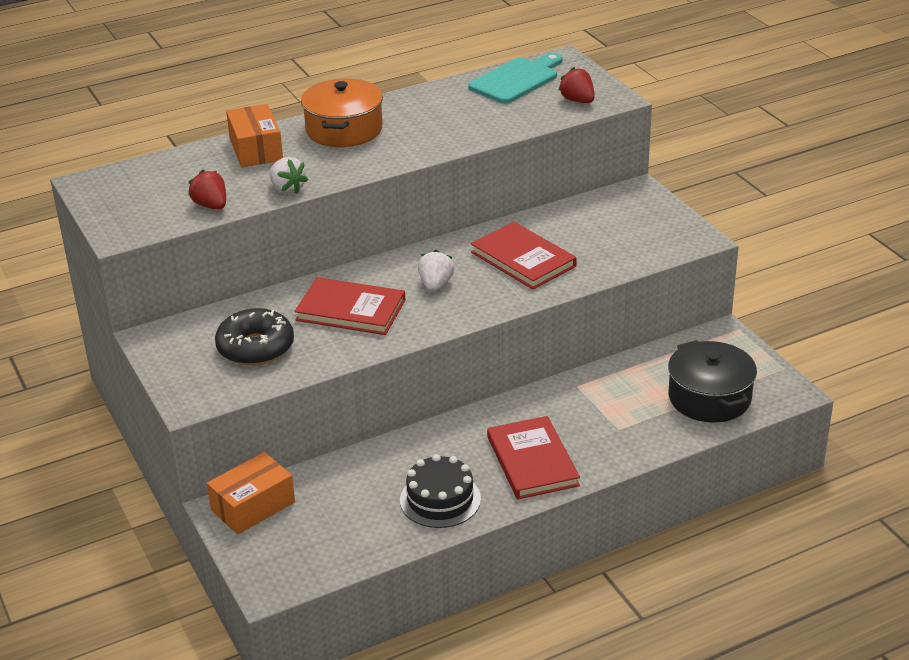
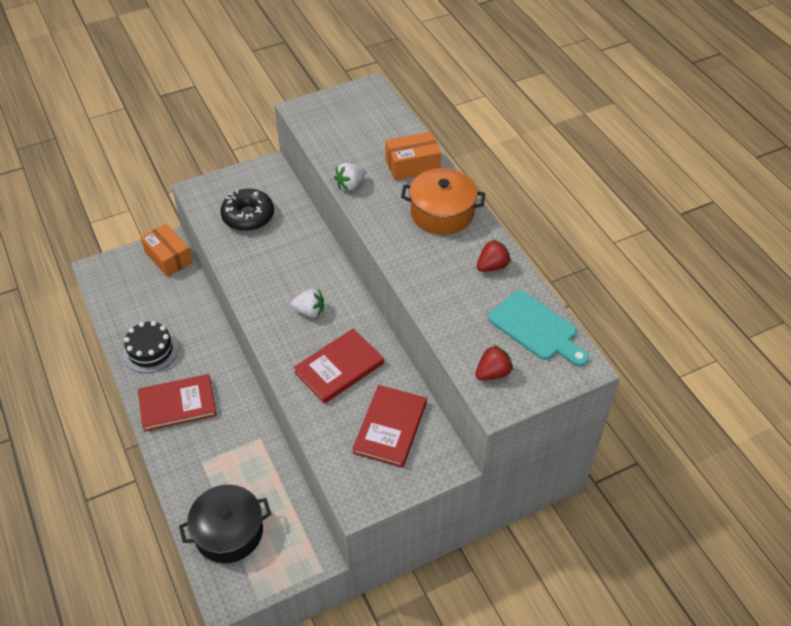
camera: 90 degrees right, 15 degrees up
(211, 206) = (332, 148): red strawberry -> red strawberry (492, 266)
(350, 310) = (284, 263): red book -> red book (390, 428)

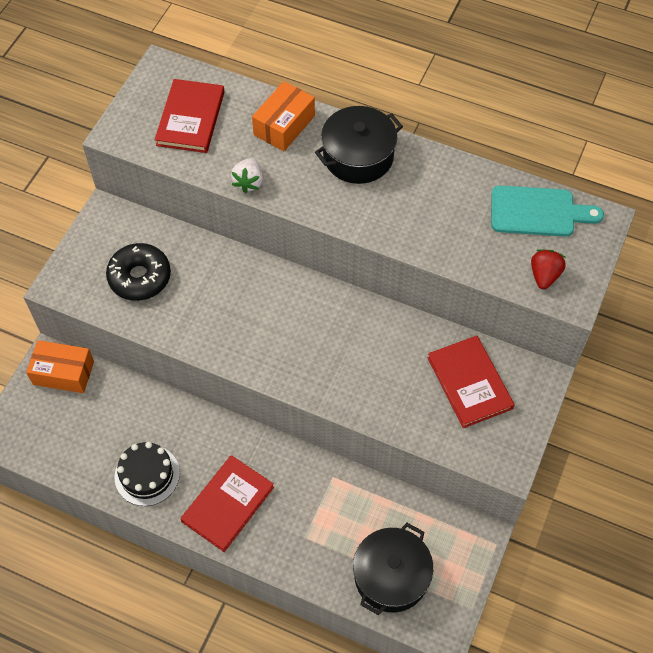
camera: 40 degrees left, 10 degrees up
(309, 311) = (296, 329): white strawberry -> none
(339, 368) = (375, 362): red book -> red book (190, 118)
(442, 213) = (358, 156): orange pot -> black pot
(492, 266) = (449, 179): red strawberry -> none

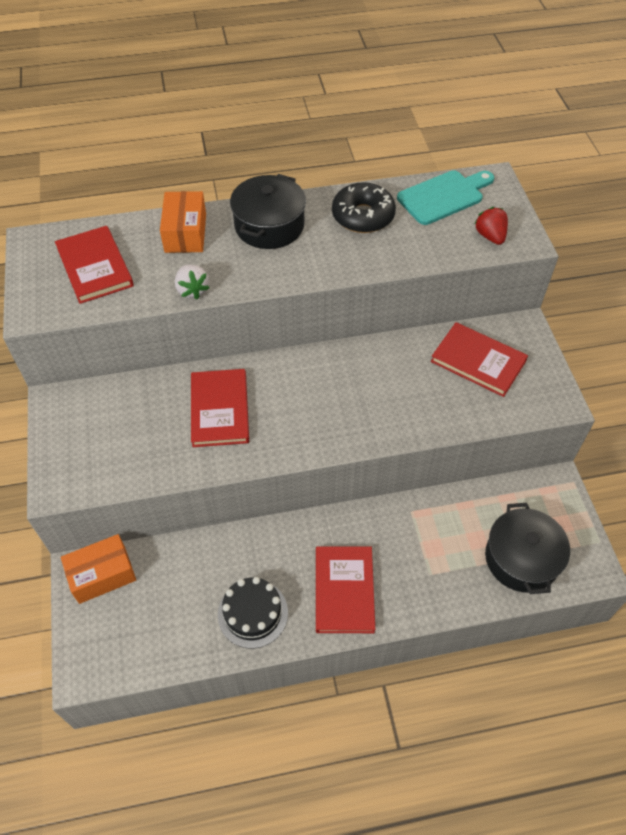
camera: 35 degrees left, 5 degrees down
(140, 277) = (132, 437): black donut -> black donut (363, 216)
(221, 295) = (219, 410): none -> red book

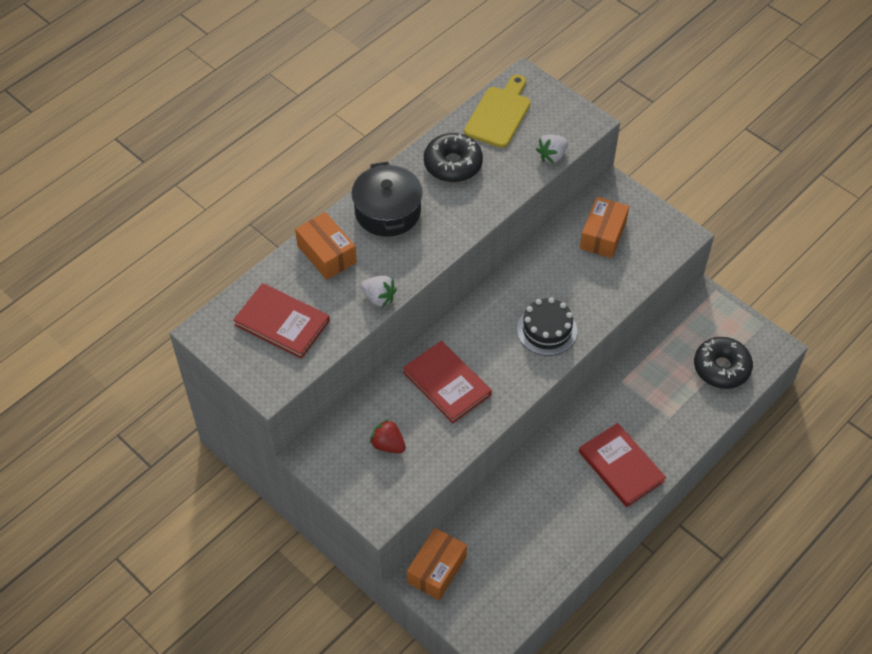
camera: 35 degrees left, 0 degrees up
(253, 613) = (571, 523): black cake -> black cake (547, 330)
(444, 196) = (499, 114): turquoise cutting board -> yellow cutting board
(462, 253) = (552, 156): none -> white strawberry
(478, 361) = (603, 235): red book -> orange box
(490, 236) = (560, 131): red strawberry -> red strawberry (388, 445)
(521, 558) = (721, 368): black pot -> black donut

